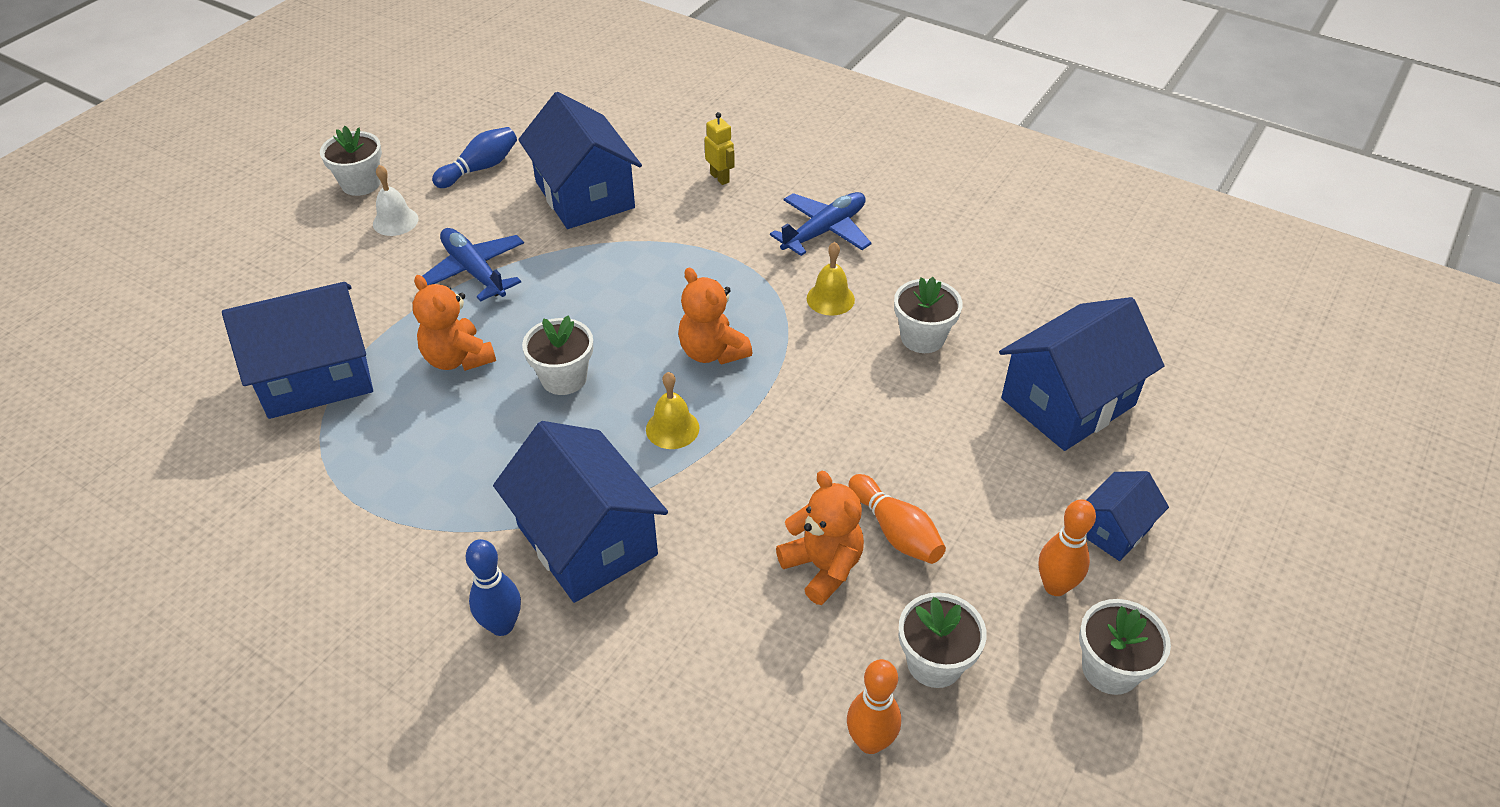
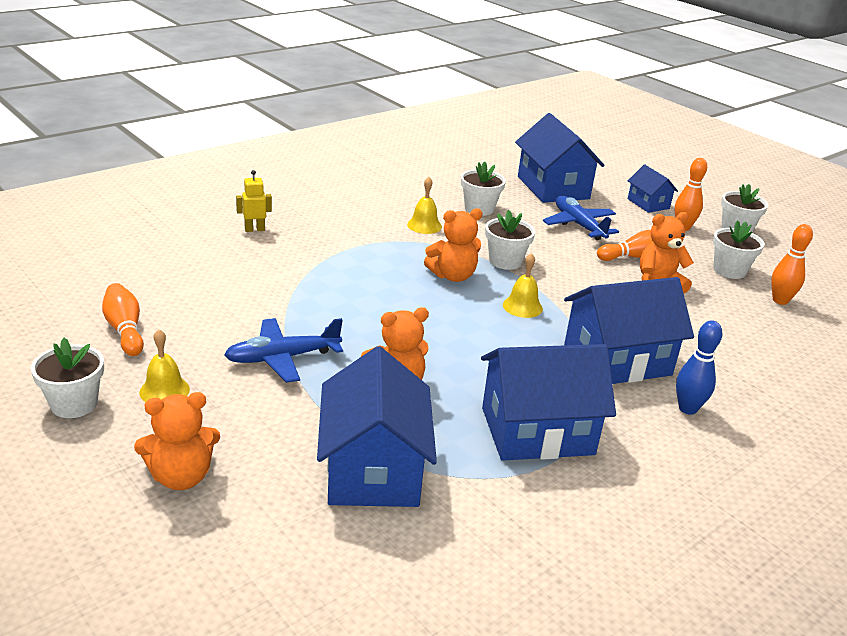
camera: 75 degrees left, 15 degrees down
(281, 269) = (181, 477): none -> orange teddy bear
(395, 221) = (164, 390): white bell -> yellow bell
(480, 168) = (125, 330): blue bowling pin -> orange bowling pin
(564, 378) = (448, 339): white flower pot -> white flower pot (505, 261)
(585, 195) = (221, 287): blue house -> blue house (537, 431)
(824, 231) = (352, 210): blue plane -> blue plane (579, 225)

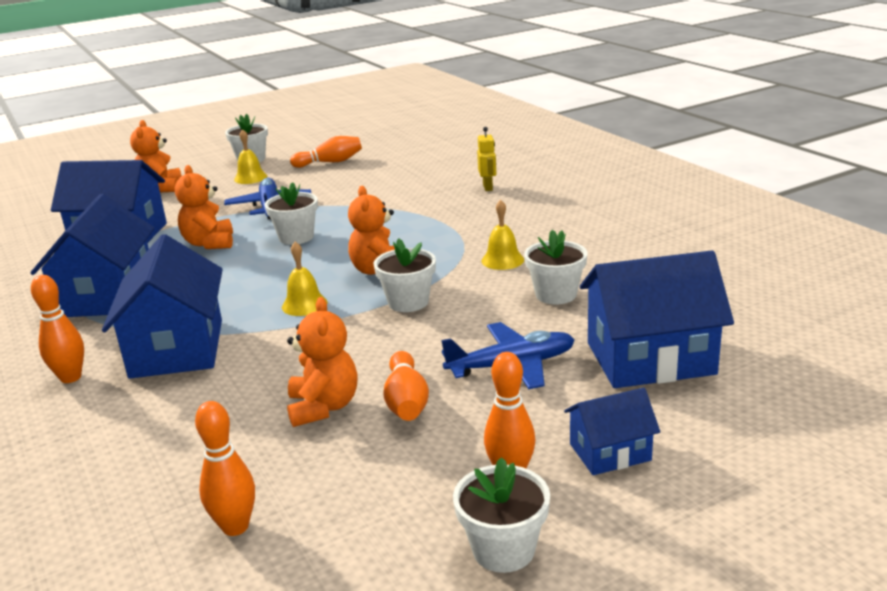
camera: 105 degrees right, 5 degrees down
(687, 408) = (70, 377): blue bowling pin -> orange bowling pin
(729, 270) = (346, 493): white flower pot -> white flower pot (296, 237)

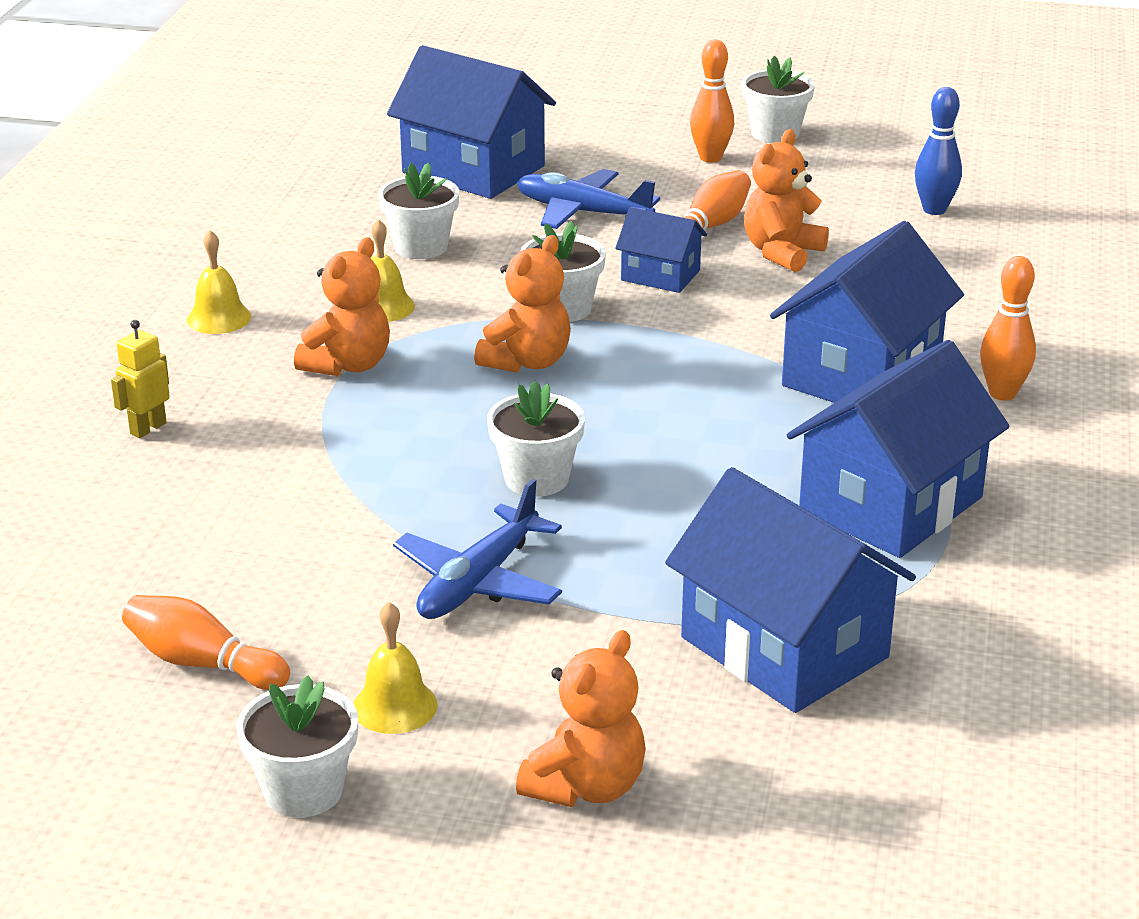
camera: 140 degrees left, 5 degrees up
(209, 243) = (664, 538): orange teddy bear -> orange teddy bear (348, 365)
(235, 527) = (934, 210): orange bowling pin -> blue bowling pin
(304, 304) = (669, 361): yellow bell -> yellow bell (219, 318)
(610, 452) = (625, 140): blue house -> blue house (660, 275)

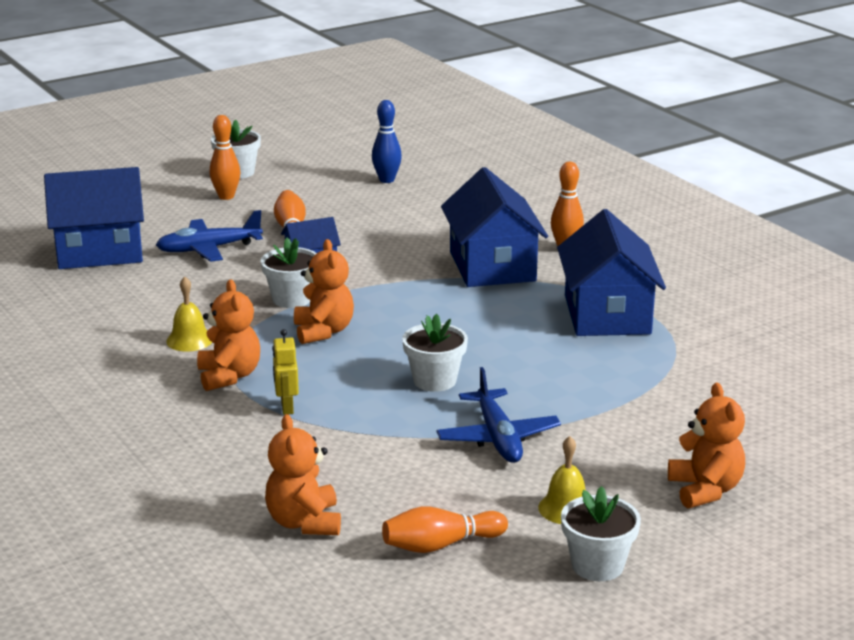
camera: 45 degrees left, 5 degrees down
(147, 428) = (176, 460): yellow robot -> yellow robot (286, 408)
(219, 318) = (101, 388): yellow bell -> none
(421, 247) = (150, 302): white flower pot -> none
(781, 253) = (351, 228): orange teddy bear -> orange teddy bear (304, 522)
(784, 647) = (674, 392): blue house -> none

